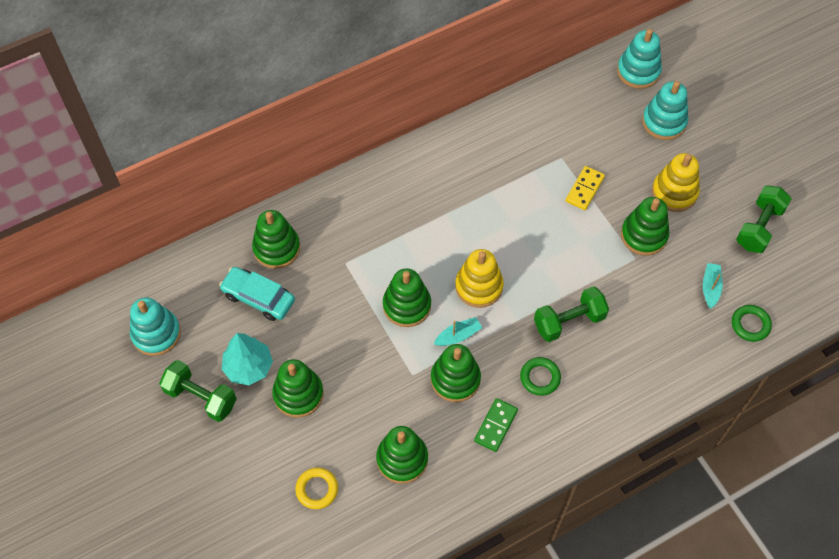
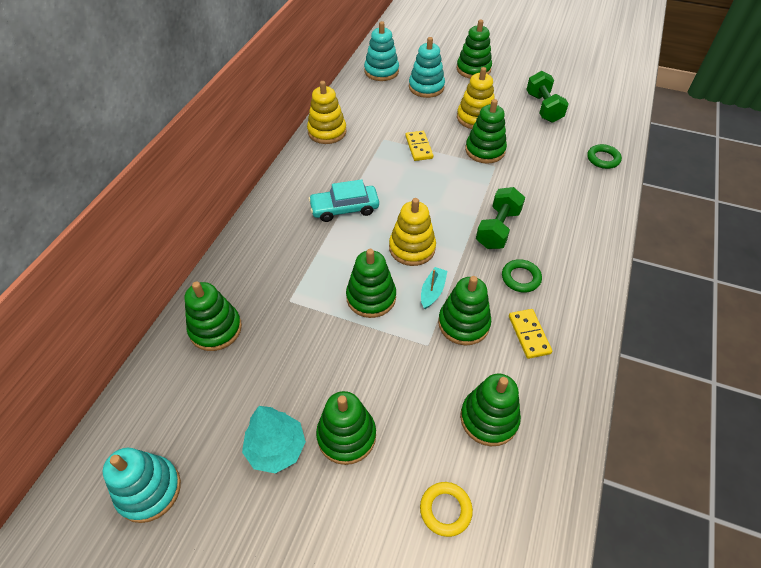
camera: 40 degrees left, 10 degrees down
(201, 397) = (251, 516): green dumbbell -> none
(258, 297) = (233, 380): turquoise car -> turquoise car (344, 208)
(496, 426) = (529, 334): green domino -> yellow domino
(517, 114) = (327, 132): none -> yellow stacking toy
(710, 288) = (557, 154): turquoise boat -> none
(738, 130) = (473, 69): none -> green stacking toy

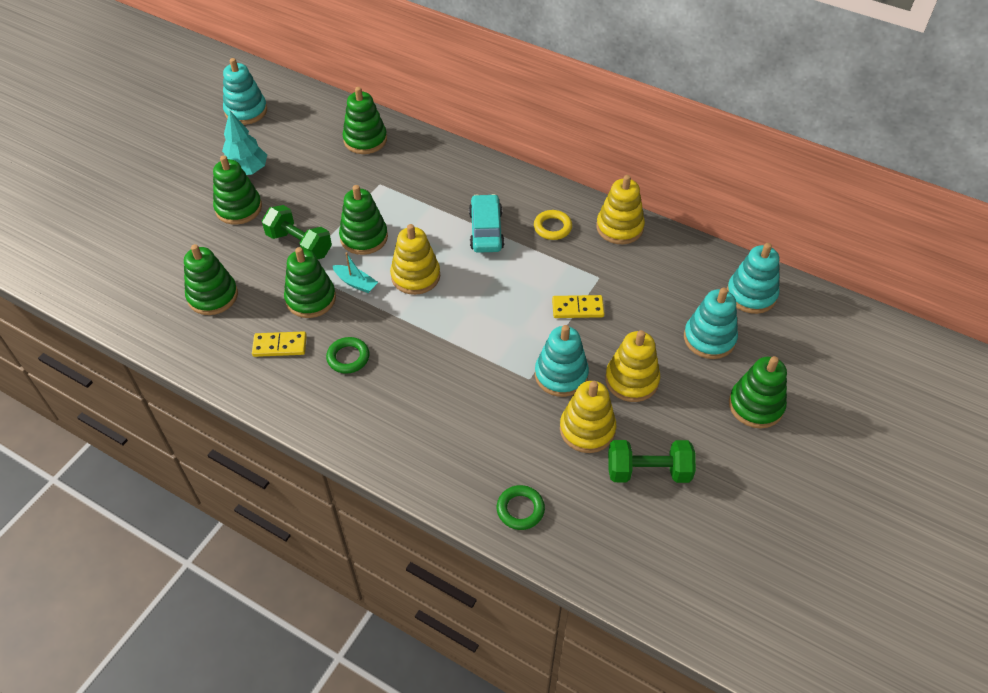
camera: 100 degrees right, 0 degrees up
(445, 510) = (157, 255): yellow ring -> yellow ring (552, 227)
(485, 150) = (561, 375): green stacking toy -> turquoise stacking toy
(498, 229) = (422, 355): green dumbbell -> green dumbbell (299, 244)
(525, 135) = (587, 429): none -> yellow stacking toy

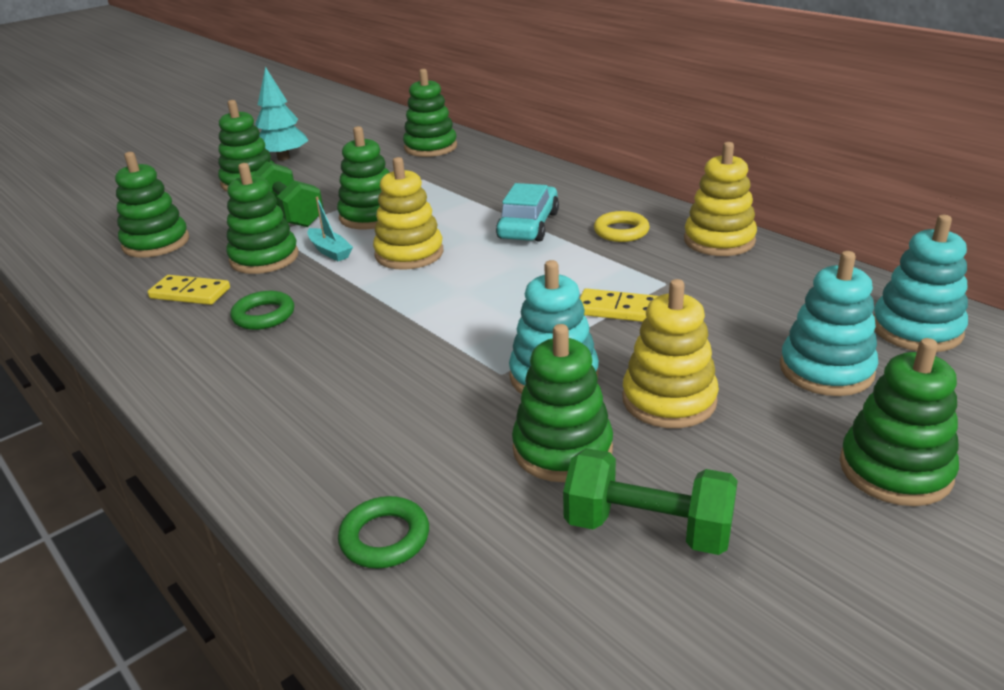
camera: 20 degrees right, 20 degrees down
(246, 111) = (320, 121): turquoise stacking toy -> none
(587, 429) = (562, 449): yellow stacking toy -> green stacking toy

